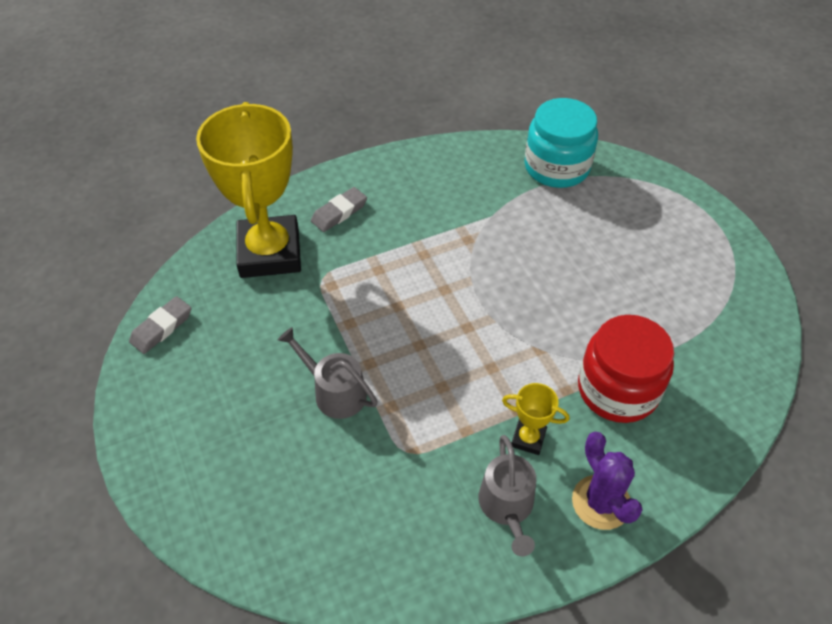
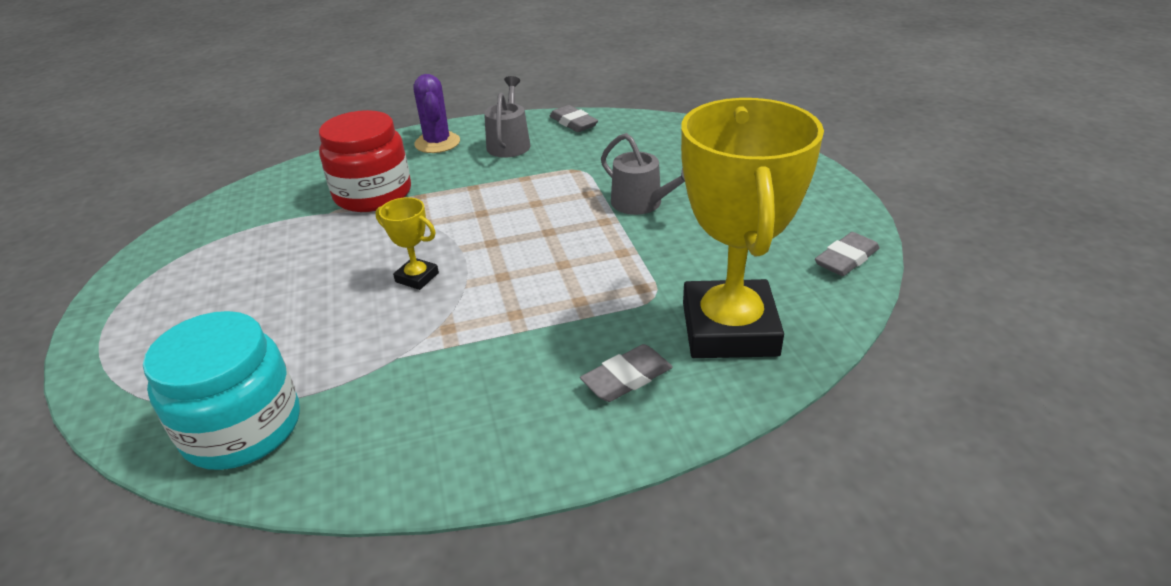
camera: 170 degrees left, 15 degrees down
(435, 571) = (573, 123): none -> grey eraser
(528, 439) = (473, 171): yellow trophy -> yellow trophy (417, 277)

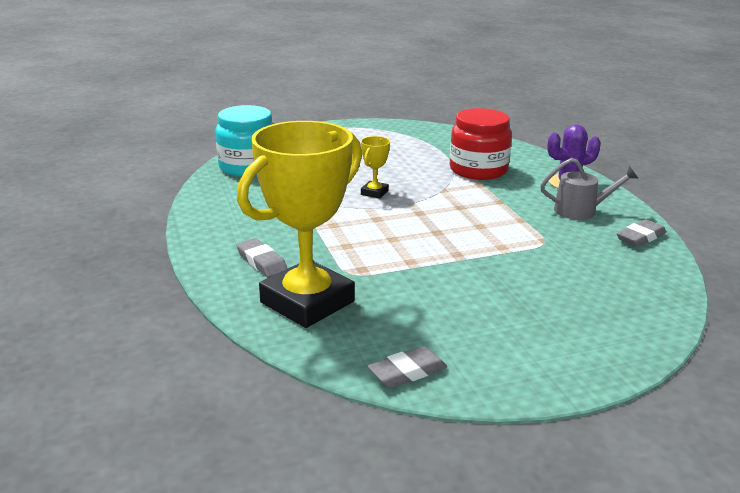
camera: 85 degrees right, 10 degrees down
(641, 203) = (489, 270): grey watering can -> none
(729, 329) = (307, 302): yellow trophy -> yellow trophy turned 45 degrees counterclockwise
(846, 259) = (407, 372): grey eraser -> grey eraser turned 75 degrees counterclockwise

